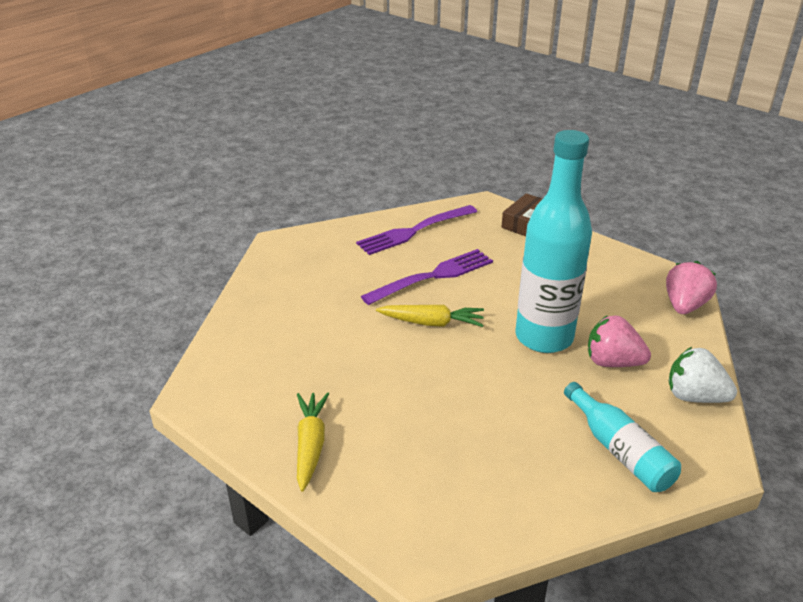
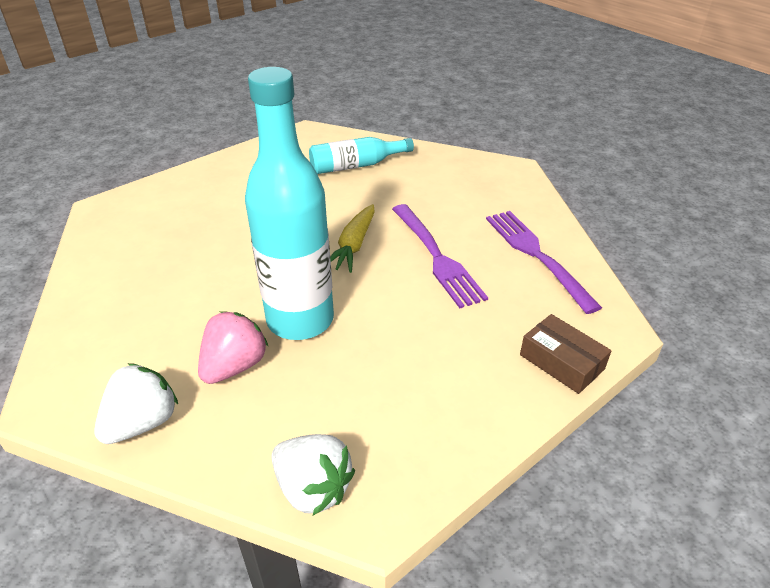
camera: 100 degrees right, 5 degrees up
(310, 445) = (231, 173): yellow carrot -> none
(619, 450) = (115, 333): turquoise bottle -> turquoise bottle (356, 165)
(684, 306) = (313, 488): pink strawberry -> white strawberry

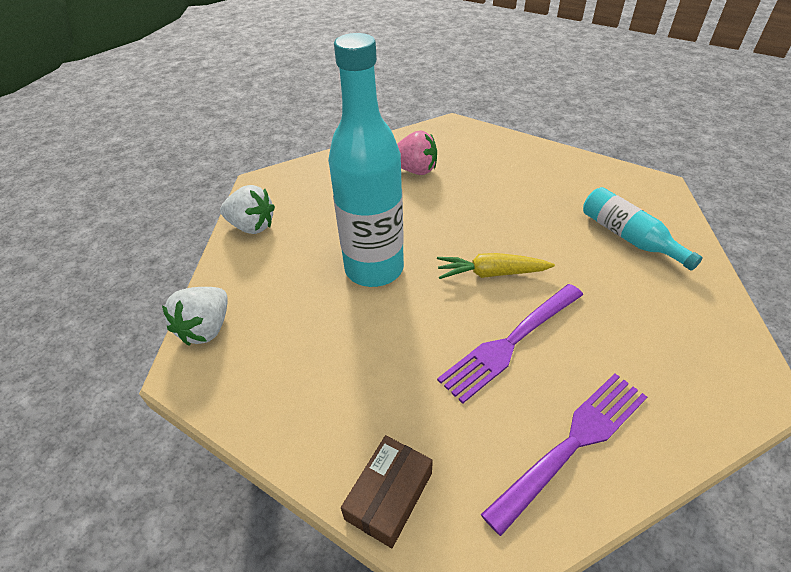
camera: 75 degrees right, 5 degrees up
(234, 366) = (312, 249): pink strawberry -> pink strawberry (415, 170)

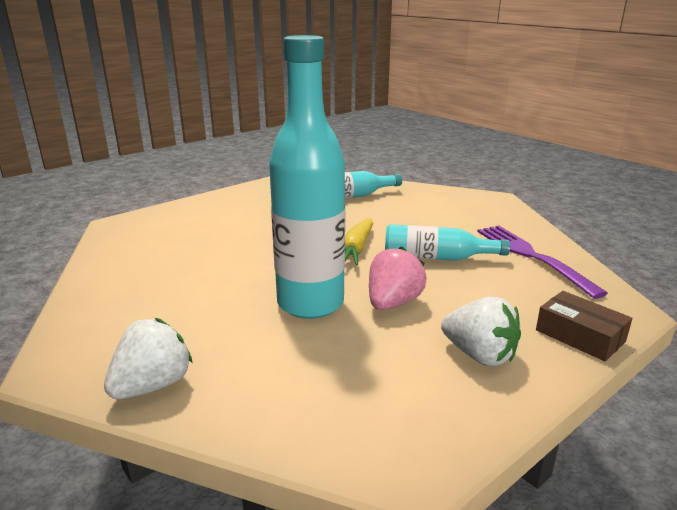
camera: 75 degrees left, 20 degrees down
(206, 328) = (339, 443): white strawberry -> white strawberry (479, 355)
(415, 170) = (170, 256): pink strawberry -> pink strawberry (393, 303)
(510, 342) = (436, 258): purple fork -> turquoise bottle

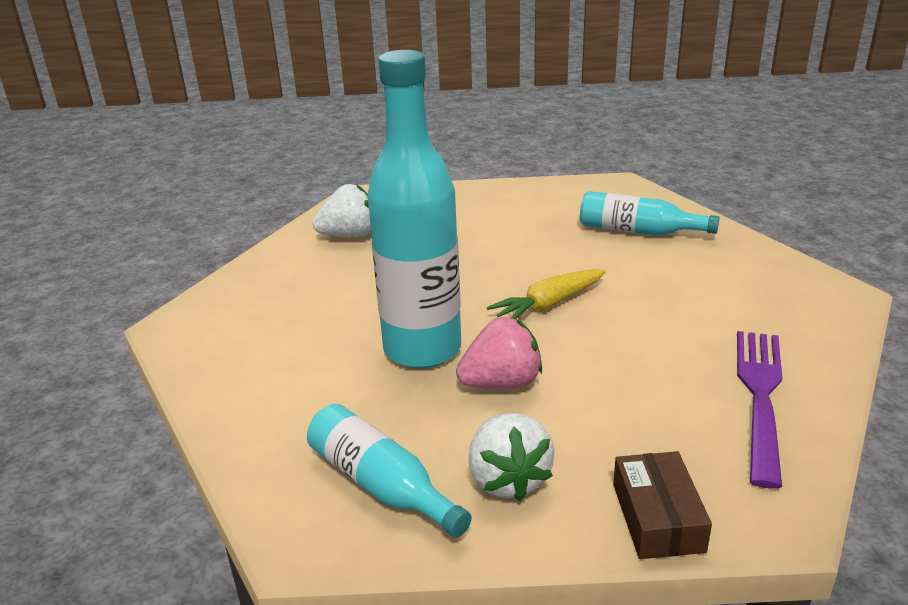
camera: 40 degrees right, 5 degrees up
(153, 385) = (215, 371): white strawberry -> white strawberry (349, 235)
(436, 258) = (628, 349): turquoise bottle -> turquoise bottle (381, 484)

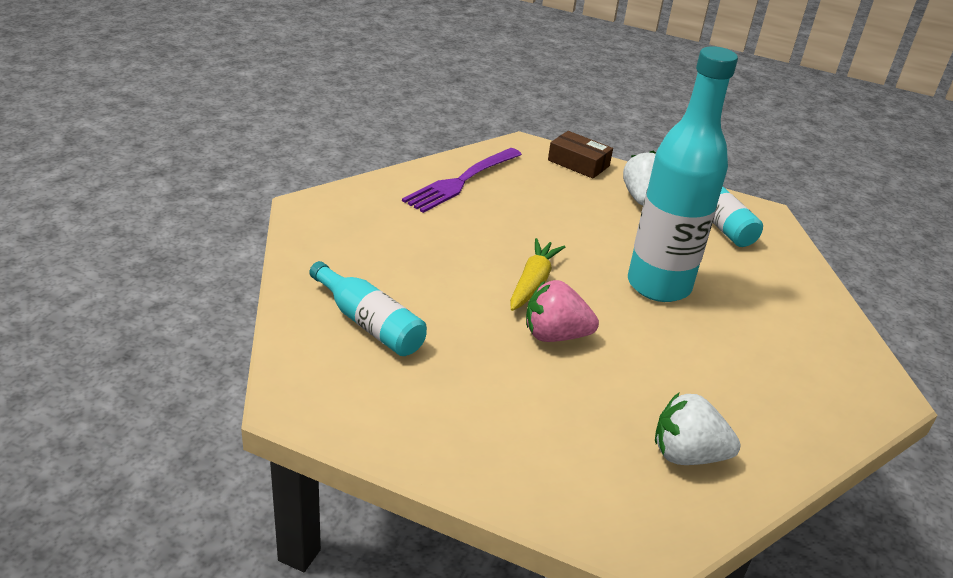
camera: 160 degrees left, 5 degrees up
(501, 383) = (613, 243): pink strawberry -> pink strawberry (555, 335)
(548, 305) = (533, 283): yellow carrot -> yellow carrot turned 60 degrees counterclockwise
(657, 517) = (578, 163): brown box -> brown box turned 75 degrees counterclockwise

